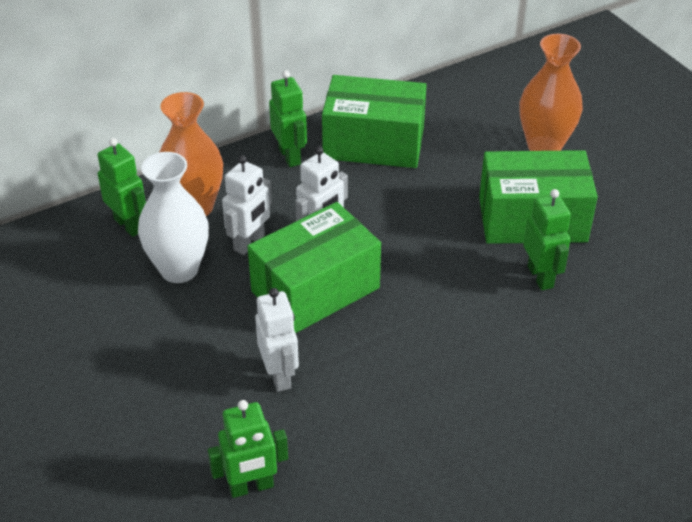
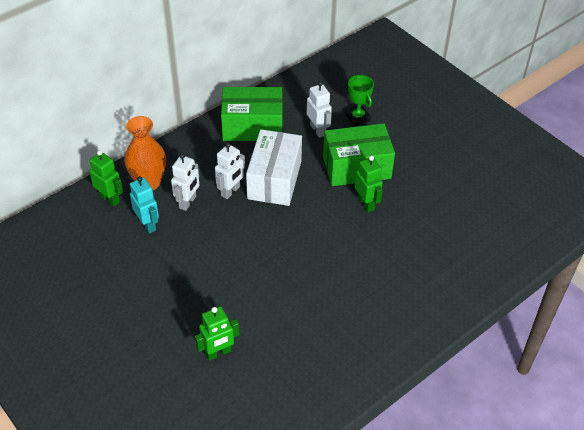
camera: 10 degrees left, 5 degrees up
(179, 269) = (148, 224): white vase -> turquoise robot
(279, 375) = (222, 284): white robot -> white robot (318, 130)
(290, 156) = (202, 141): green robot -> none
(315, 289) = (233, 228): green box -> none
(395, 224) = (274, 180): none -> white box
(544, 146) = (357, 117): orange vase -> green trophy

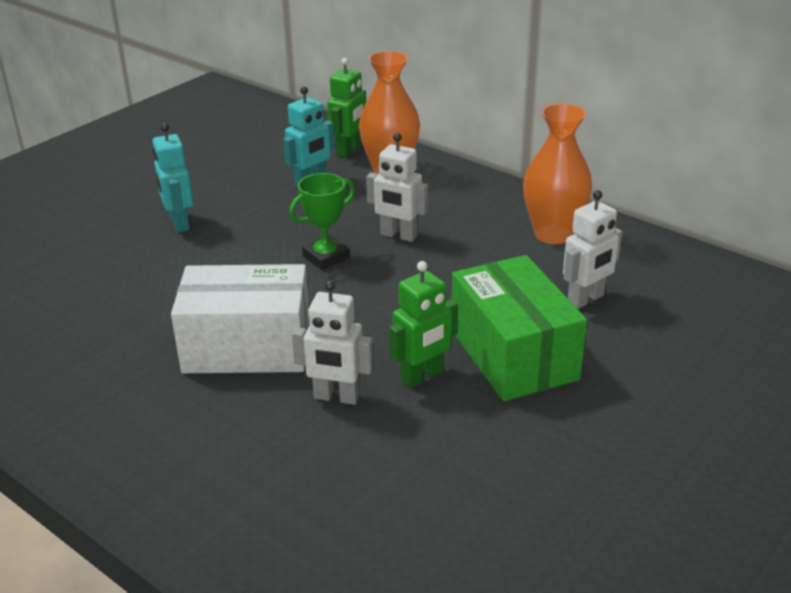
camera: 80 degrees right, 15 degrees down
(176, 299) = (179, 224): none -> turquoise robot
(188, 202) = (363, 205): white robot -> white robot (336, 397)
(218, 353) = (85, 270): green robot -> none
(252, 127) = (553, 234): green box -> orange vase
(274, 180) = (440, 271): white box -> white box (247, 347)
(357, 117) = (651, 341): green trophy -> green trophy (326, 257)

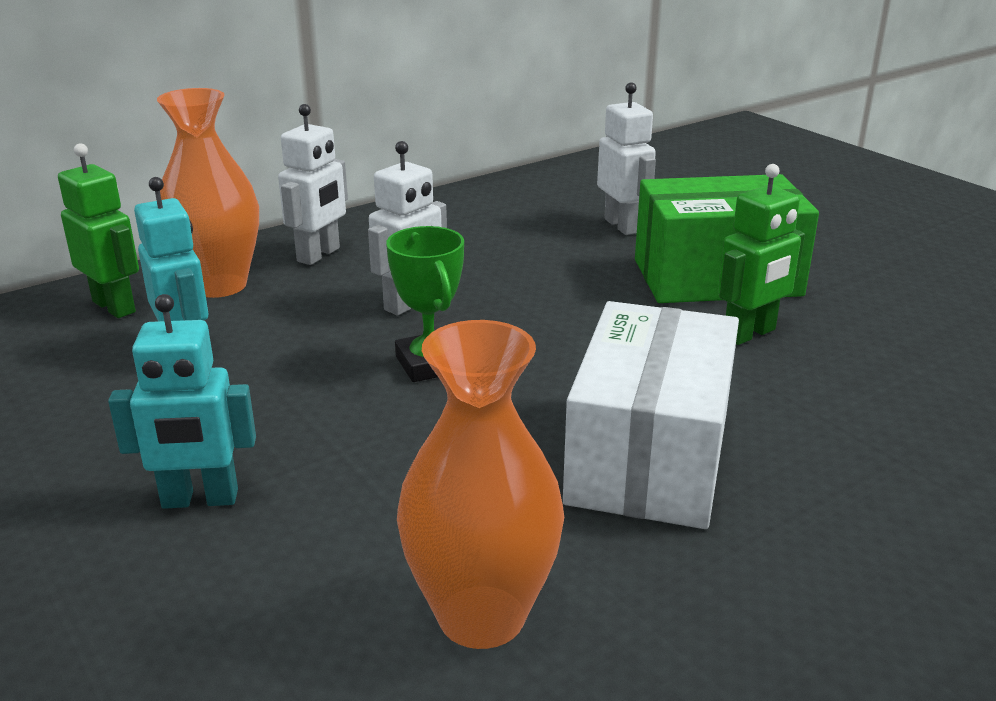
camera: 75 degrees left, 5 degrees down
(336, 397) = (786, 396): white robot -> white robot (319, 255)
(422, 376) = (750, 334): green robot -> green robot turned 75 degrees clockwise
(553, 234) = (477, 218): orange vase -> orange vase (481, 616)

